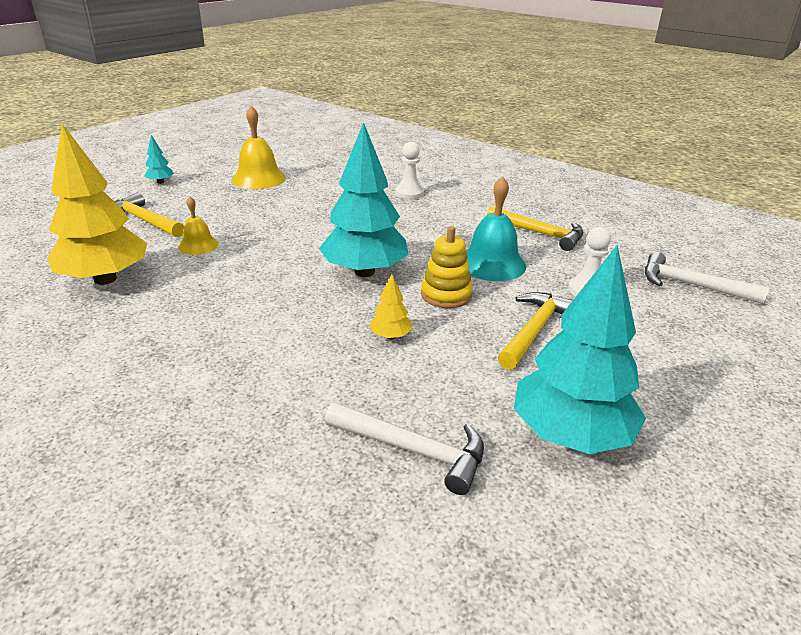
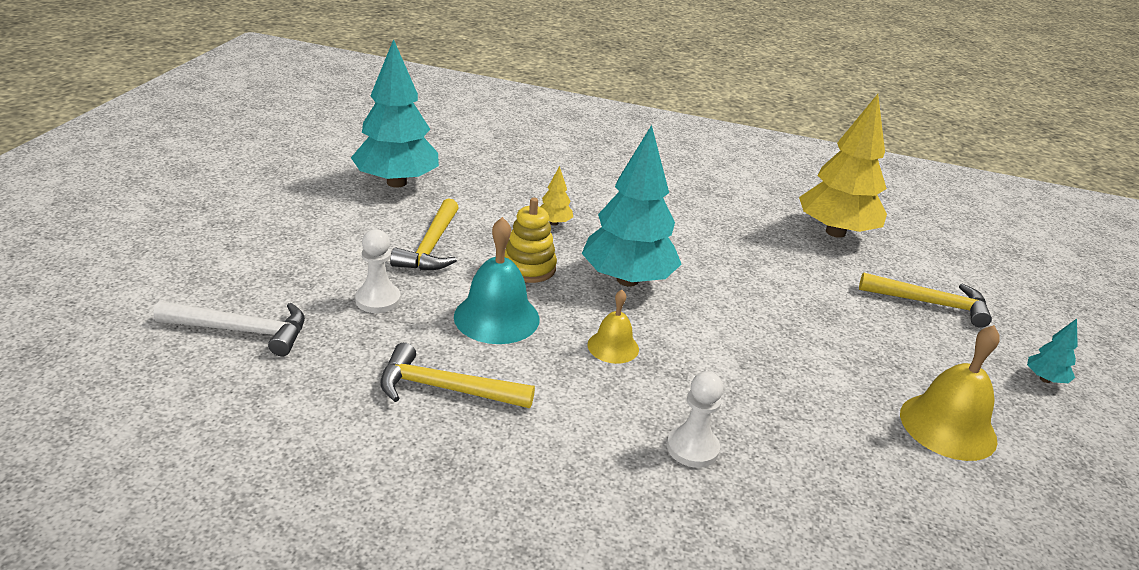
camera: 155 degrees right, 0 degrees up
(198, 245) = (823, 281): yellow bell -> yellow bell (613, 347)
(413, 450) = (495, 165): white hammer -> none

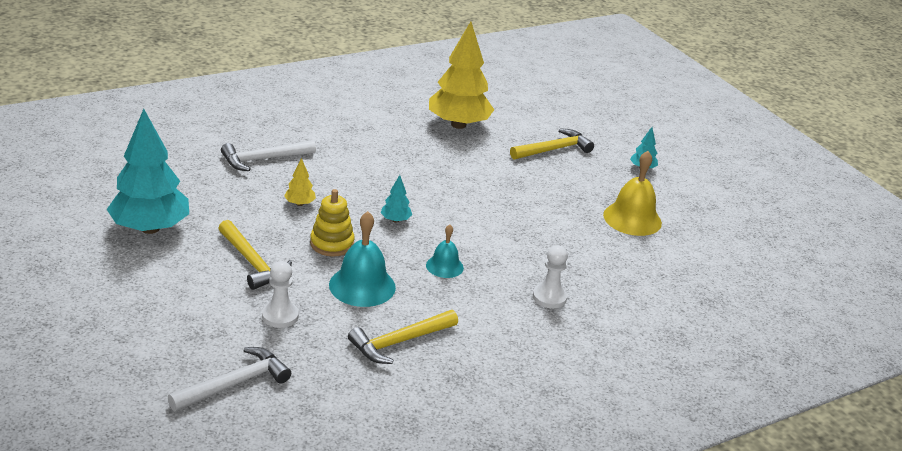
camera: 45 degrees left, 0 degrees up
(579, 177) = (264, 159): none -> white hammer
(613, 347) = (444, 266): yellow bell -> turquoise bell
(627, 280) = (395, 220): turquoise tree -> turquoise tree, size x0.42

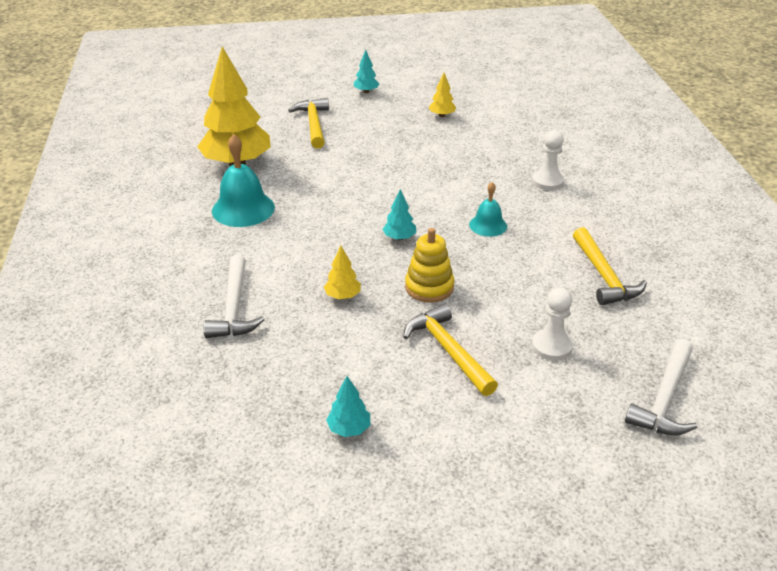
camera: 65 degrees left, 5 degrees up
(150, 228) = (349, 429): turquoise tree -> turquoise tree, size x0.42
(234, 384) = (665, 398): white hammer -> white hammer turned 135 degrees counterclockwise
(252, 262) = (448, 351): yellow hammer -> yellow hammer turned 105 degrees counterclockwise
(362, 286) = (509, 281): turquoise bell -> turquoise bell (243, 209)
(632, 218) = (442, 115): yellow bell -> yellow tree

